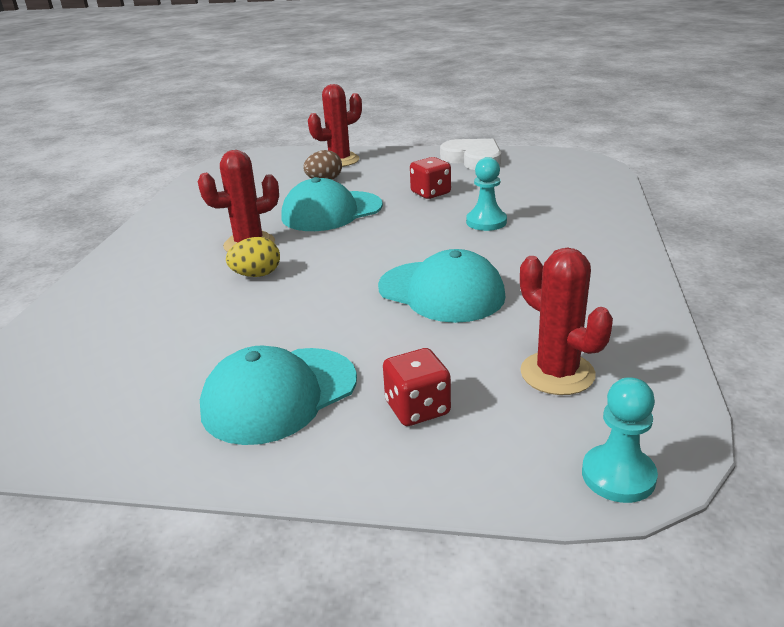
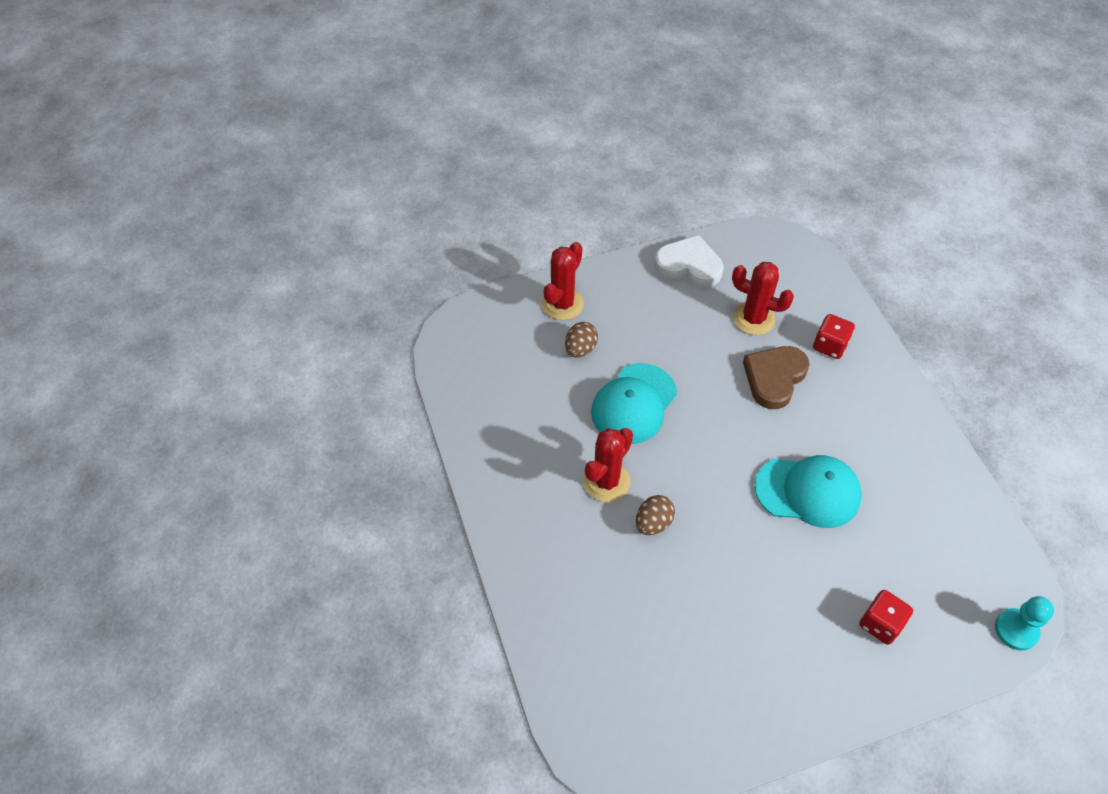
camera: 30 degrees left, 25 degrees up
(256, 275) = (653, 523): yellow egg -> brown egg
(279, 395) = (789, 650): turquoise cap -> none
(430, 193) = (696, 343): red dice -> red dice (830, 346)
(486, 222) = (774, 378): turquoise pawn -> brown heart
(557, 373) = (937, 554): red cactus -> red cactus (753, 319)

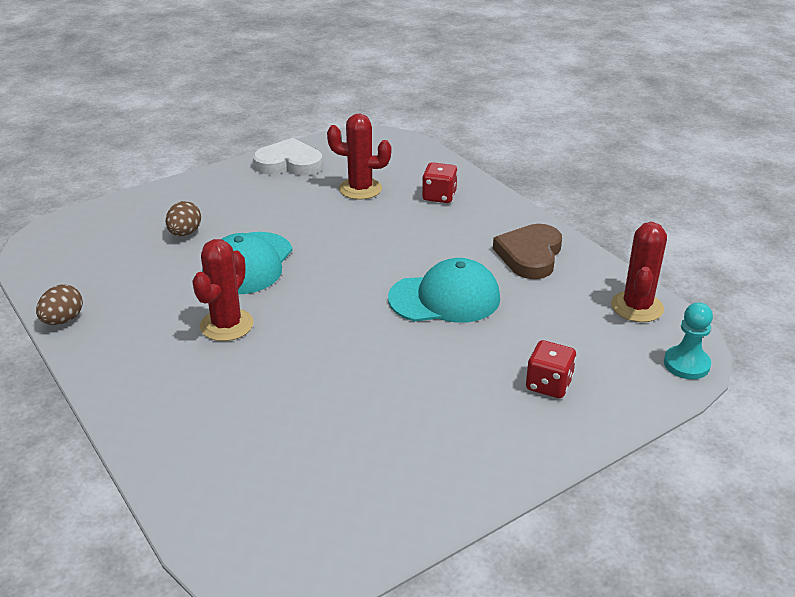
camera: 15 degrees left, 20 degrees down
(562, 304) = (162, 205): red cactus -> red cactus (637, 307)
(653, 523) = (284, 349): brown egg -> brown egg (63, 320)
(774, 378) = (390, 225): brown heart -> brown heart (530, 255)

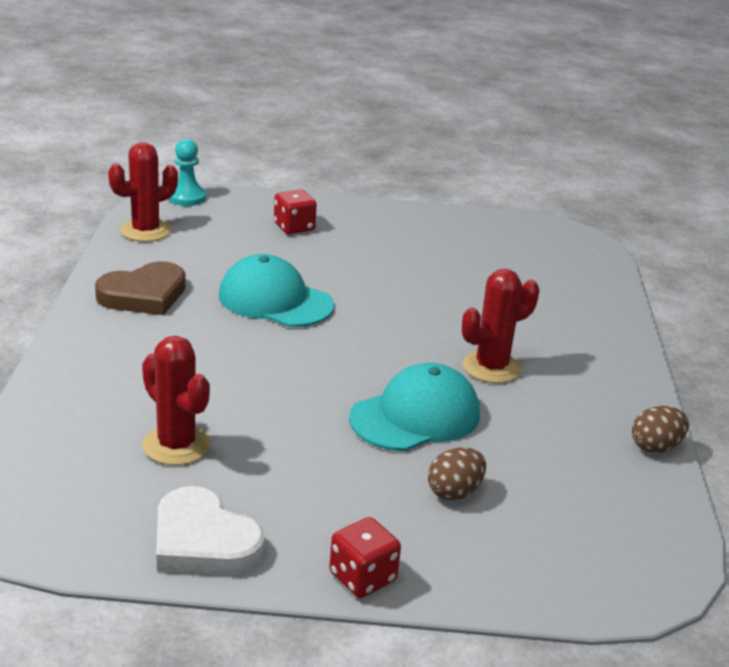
camera: 145 degrees left, 5 degrees down
(439, 196) = (110, 389): red dice -> red dice (362, 577)

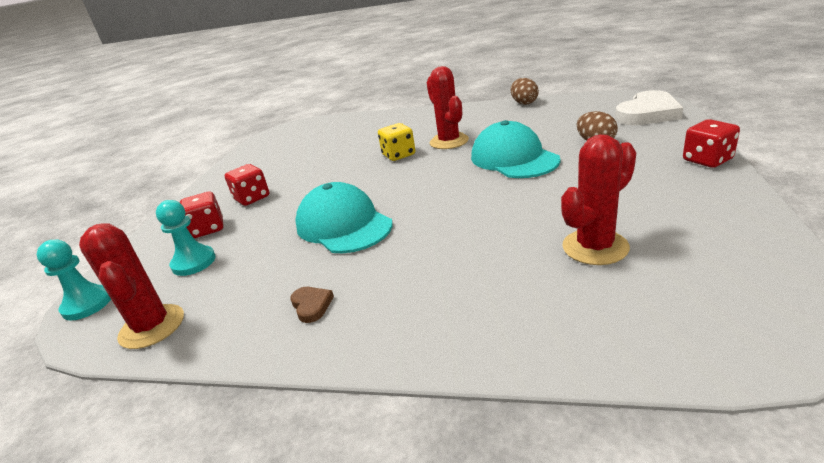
camera: 75 degrees left, 0 degrees up
(144, 295) = (311, 305): brown heart -> brown heart, size x0.46
(203, 541) = (721, 218): white heart -> white heart (647, 114)
(233, 231) = (194, 262): none -> turquoise pawn
(275, 300) = (343, 225): turquoise cap -> turquoise cap turned 105 degrees clockwise
(356, 241) = (252, 198): none -> red dice
(452, 328) = (398, 155): none -> yellow dice

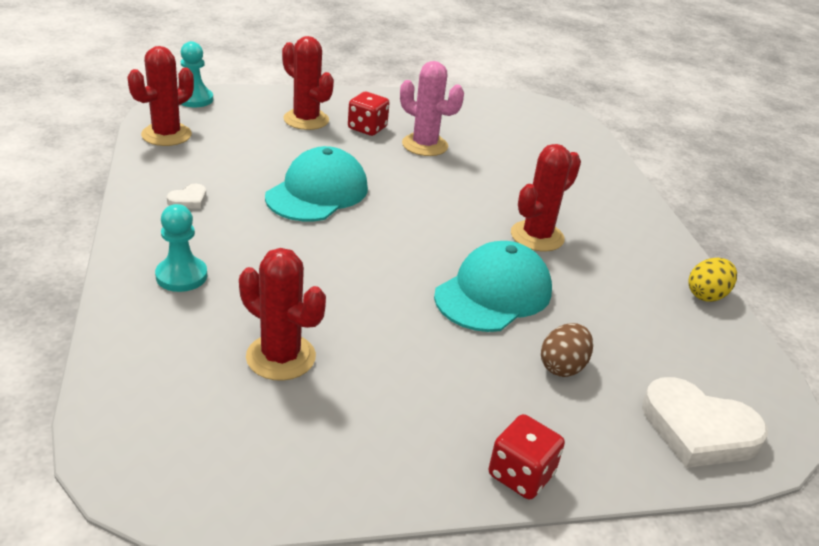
camera: 60 degrees right, 5 degrees up
(194, 262) = (251, 128): turquoise pawn -> turquoise pawn (181, 276)
(208, 229) = (306, 120): red dice -> red cactus
(301, 174) = (425, 145): none -> pink cactus
(311, 305) = (188, 200): brown heart -> white heart
(398, 155) = (487, 202): yellow dice -> none
(524, 103) = (706, 295): brown egg -> yellow egg

